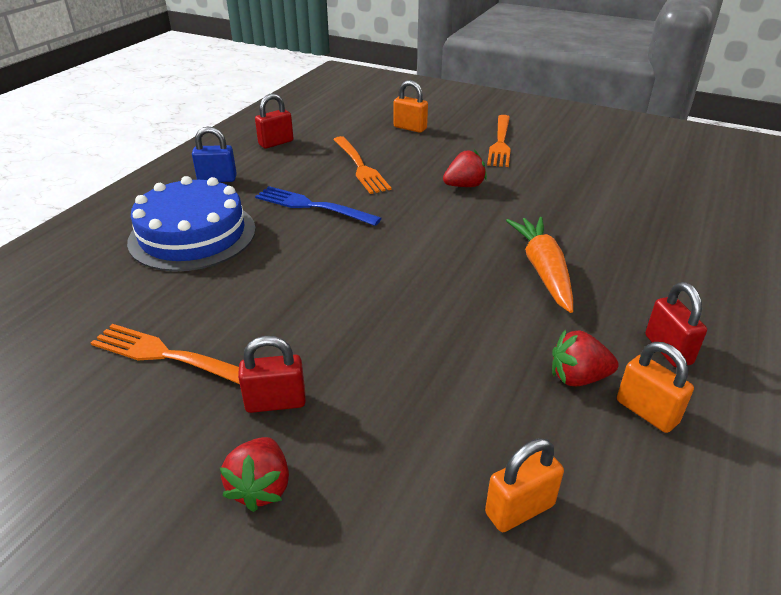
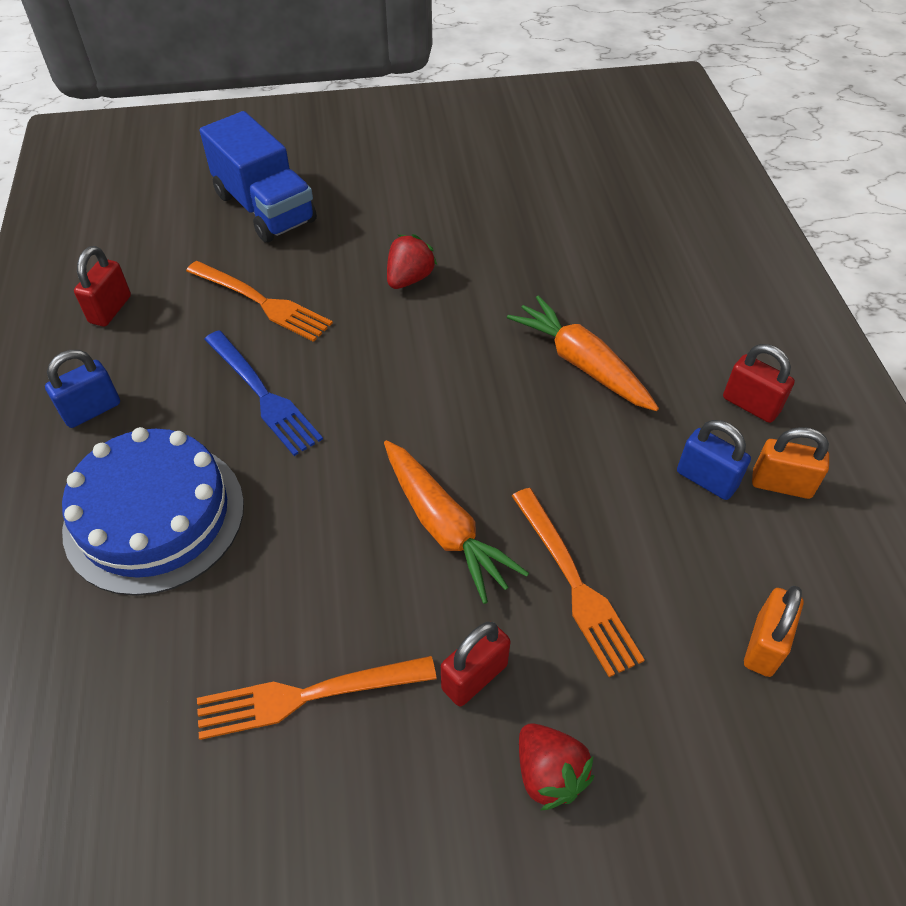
camera: 35 degrees left, 15 degrees up
(312, 206) = (263, 394): blue fork -> blue fork turned 120 degrees counterclockwise
(347, 314) = (445, 527): none -> orange carrot
(410, 128) = (265, 208): orange padlock -> blue truck
(500, 143) = (393, 190): orange fork -> orange fork (575, 583)
(578, 377) = (706, 479): red strawberry -> blue padlock

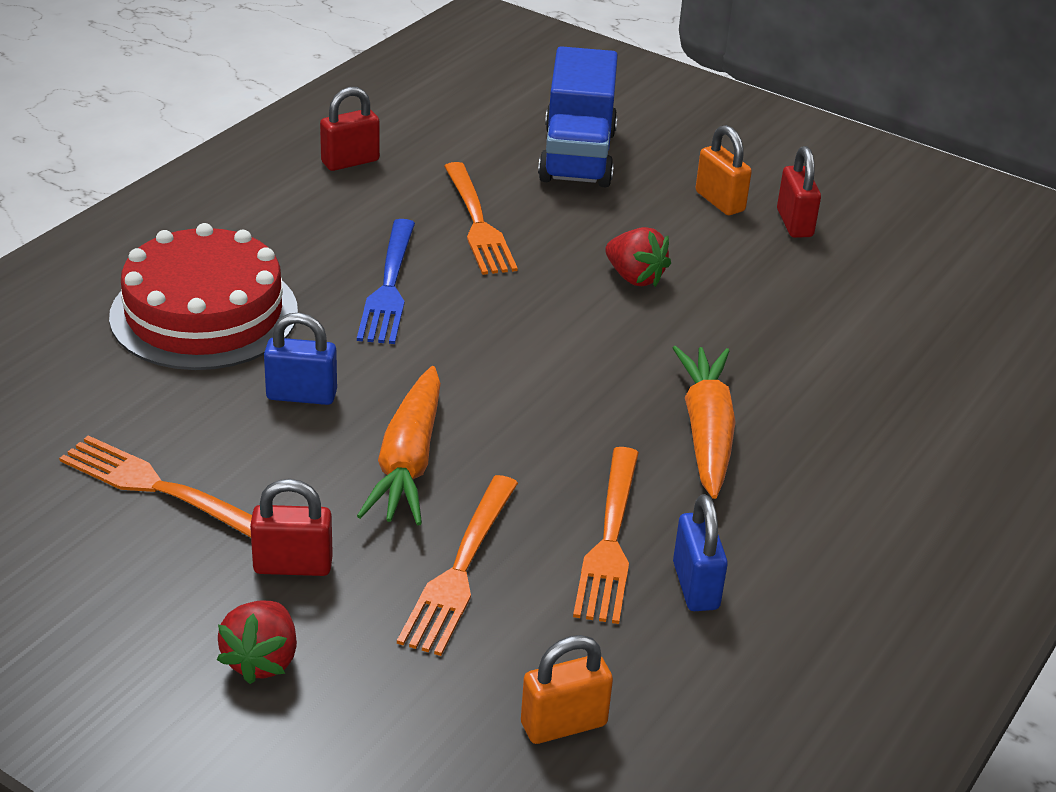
camera: 40 degrees right, 15 degrees down
(92, 410) = (249, 220): blue padlock -> blue padlock (301, 395)
(154, 516) = (204, 313): blue cake -> red cake
(409, 279) = (634, 277): red strawberry -> red strawberry turned 60 degrees clockwise
(626, 486) = (610, 540): none -> orange fork
(750, 405) = (835, 566): red padlock -> red padlock (794, 223)
(781, 484) = (768, 639): orange padlock -> orange padlock (720, 201)

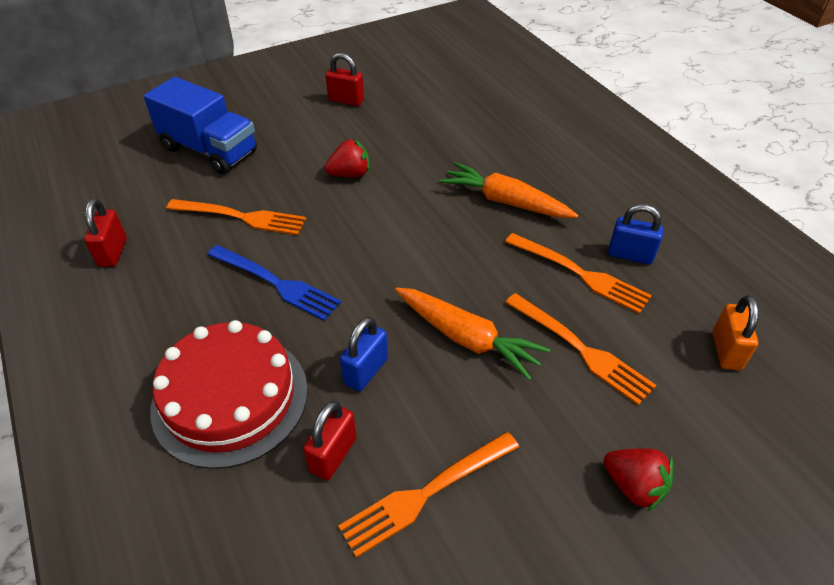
camera: 60 degrees left, 10 degrees up
(293, 566) = (545, 436): red padlock -> red padlock (333, 455)
(720, 201) = (304, 116): orange padlock -> none

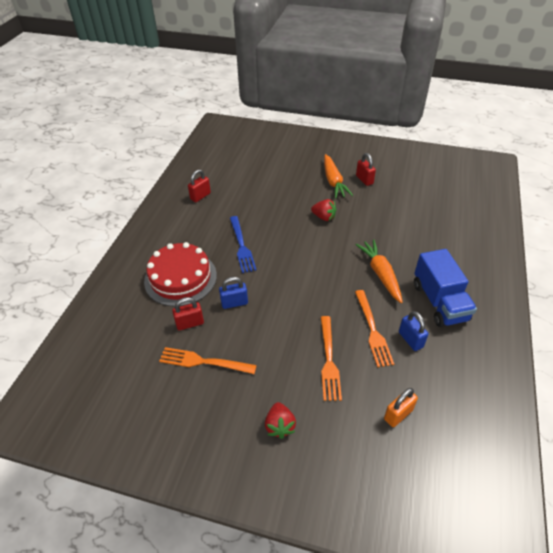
camera: 45 degrees right, 0 degrees up
(210, 150) = (278, 172): blue truck -> blue truck (439, 302)
(241, 217) = (259, 210): orange fork -> none
(467, 338) = (287, 320): orange carrot -> orange carrot (333, 181)

